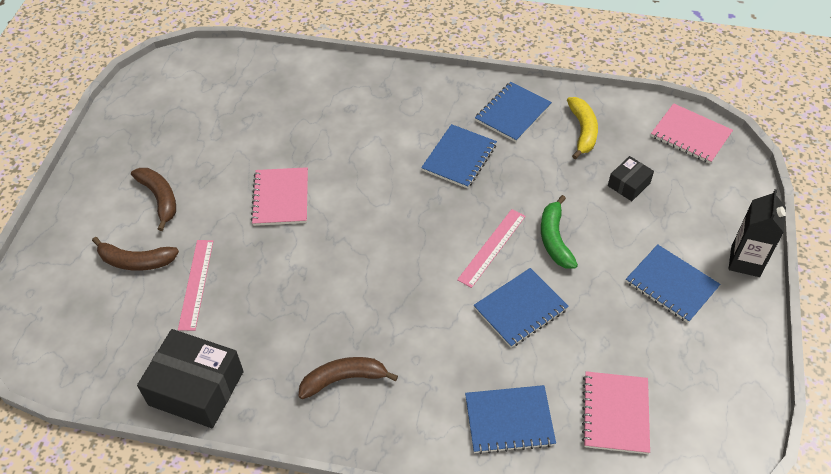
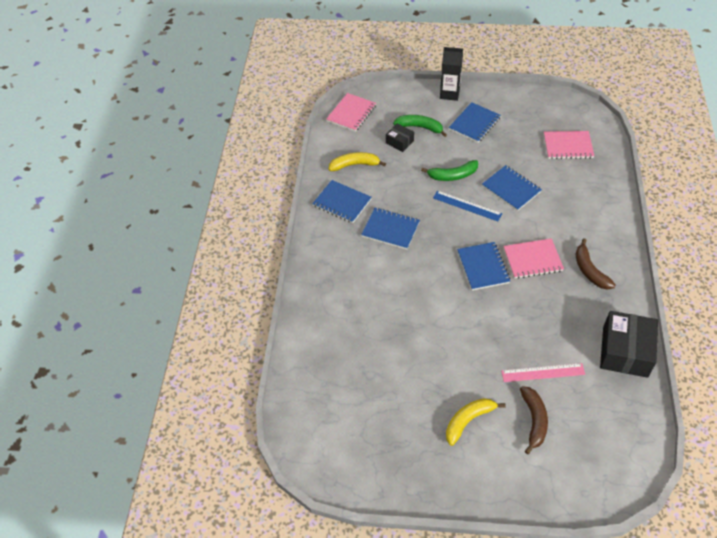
camera: 95 degrees left, 0 degrees up
(160, 198) = (468, 421): brown banana -> yellow banana
(281, 198) = (450, 333): pink notebook -> pink notebook (532, 259)
(492, 247) = (467, 206): pink ruler -> blue ruler
(509, 420) = (588, 189): blue notebook -> blue notebook (483, 267)
(661, 212) = (420, 127): none -> green banana

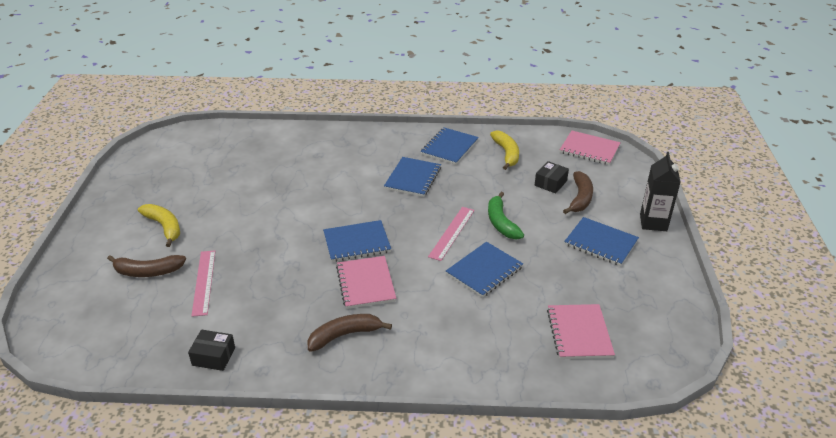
camera: 85 degrees right, 15 degrees down
(420, 127) = (580, 198): green banana -> brown banana
(467, 206) = (452, 233): blue ruler -> pink ruler
(625, 351) = (213, 356): black box -> black box, size x0.51

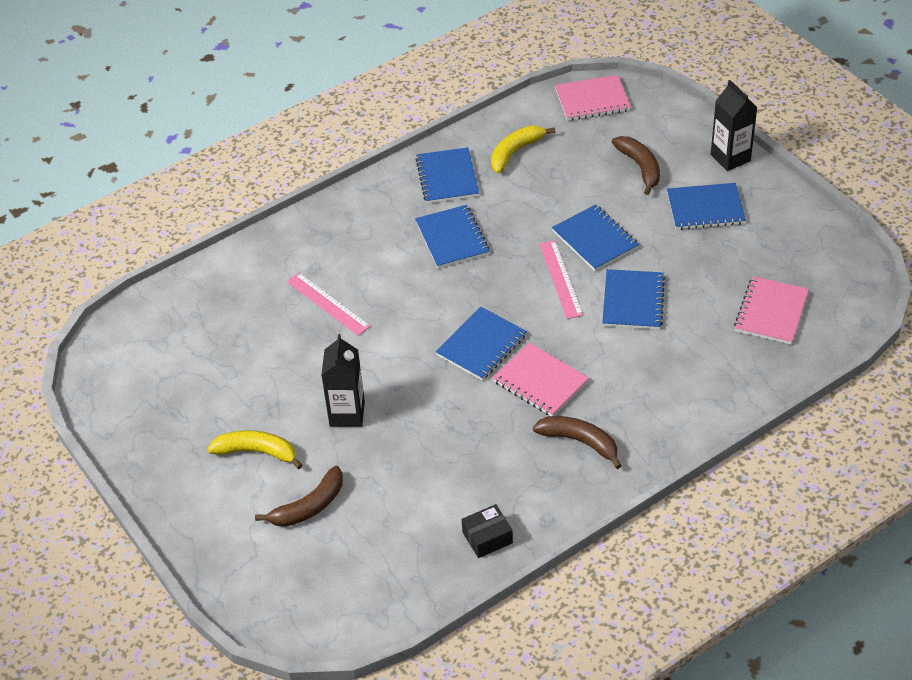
camera: 35 degrees left, 10 degrees up
(204, 282) = (382, 479): pink ruler -> pink ruler (328, 304)
(235, 235) = (347, 414): none -> black carton
(344, 335) = (580, 442): brown banana -> brown banana turned 90 degrees clockwise
(501, 223) = (595, 240): green banana -> blue notebook
(506, 154) = (515, 152): yellow banana -> yellow banana turned 90 degrees counterclockwise
(550, 183) = (595, 165): black box -> none
(579, 333) = (771, 312): pink notebook -> pink notebook turned 60 degrees clockwise

